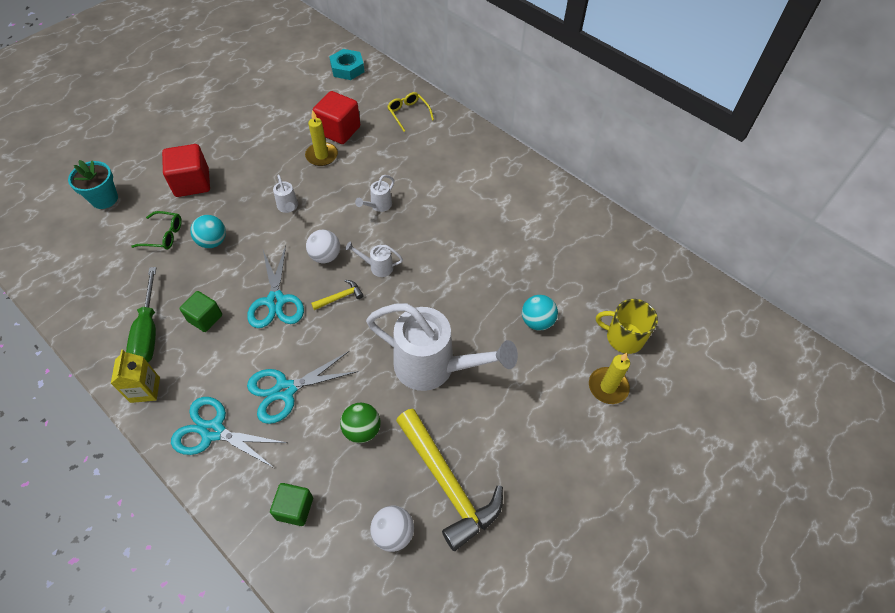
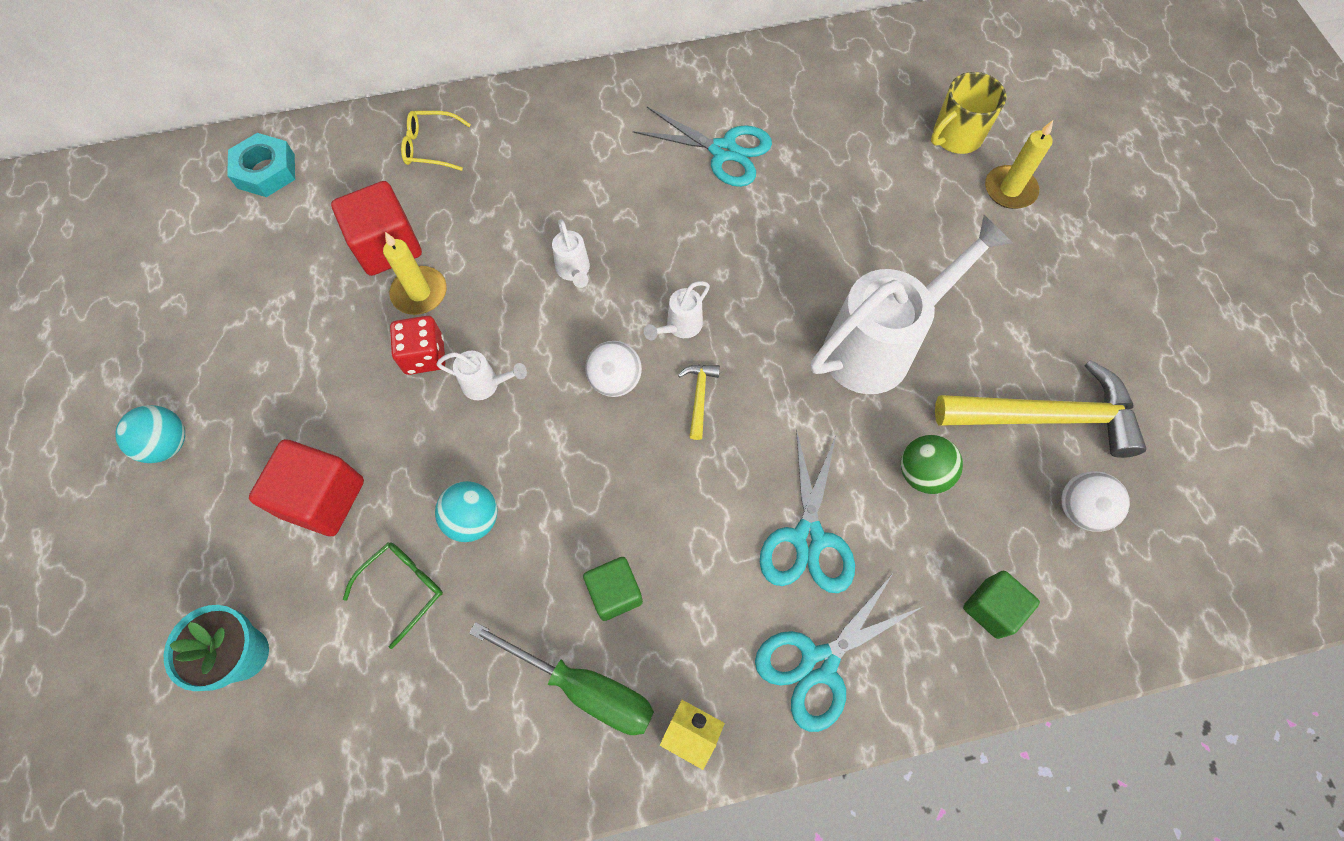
camera: 55 degrees left, 10 degrees up
(275, 301) = (649, 482): turquoise scissors -> turquoise scissors (723, 151)
(288, 176) = (424, 355): none -> red dice
(537, 321) = (882, 203): turquoise ball -> turquoise ball (168, 444)

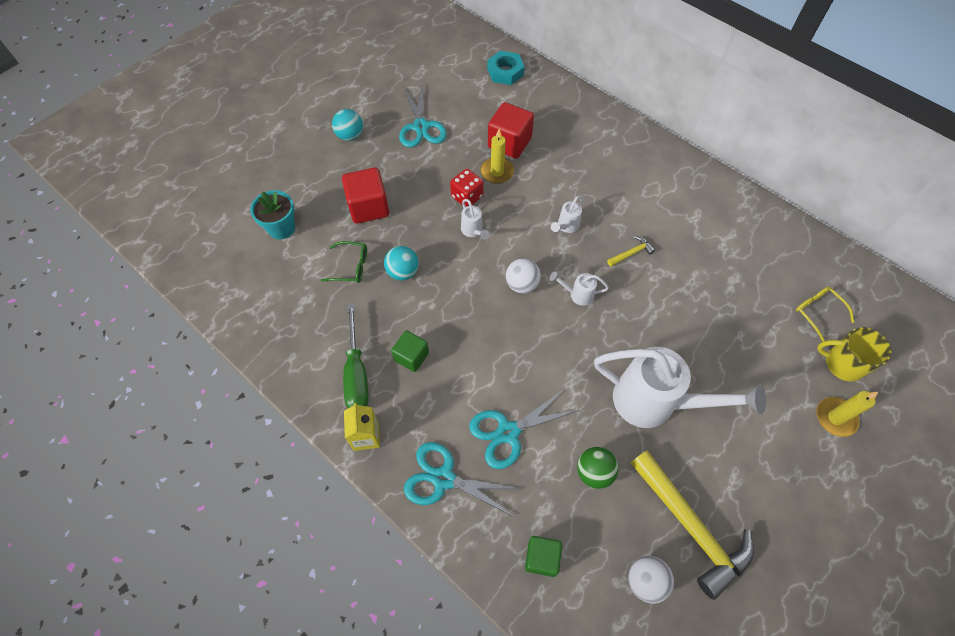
camera: 55 degrees right, 5 degrees down
(431, 147) = (578, 121): yellow glasses -> yellow glasses (818, 312)
(699, 397) = (545, 329): yellow hammer -> yellow hammer (631, 253)
(723, 151) = (704, 247): turquoise scissors -> turquoise scissors (421, 127)

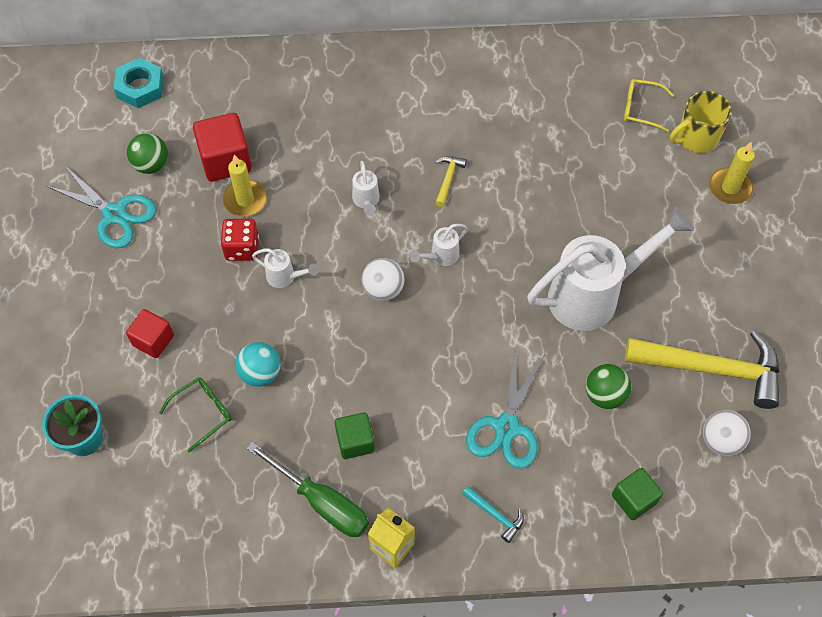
camera: 45 degrees left, 0 degrees up
(350, 135) = (46, 284): turquoise ball -> none
(368, 207) = (153, 340): red cube -> red cube, size x0.64
(444, 478) = (495, 515): turquoise scissors -> turquoise hammer
(467, 116) = (151, 165): none -> green ball

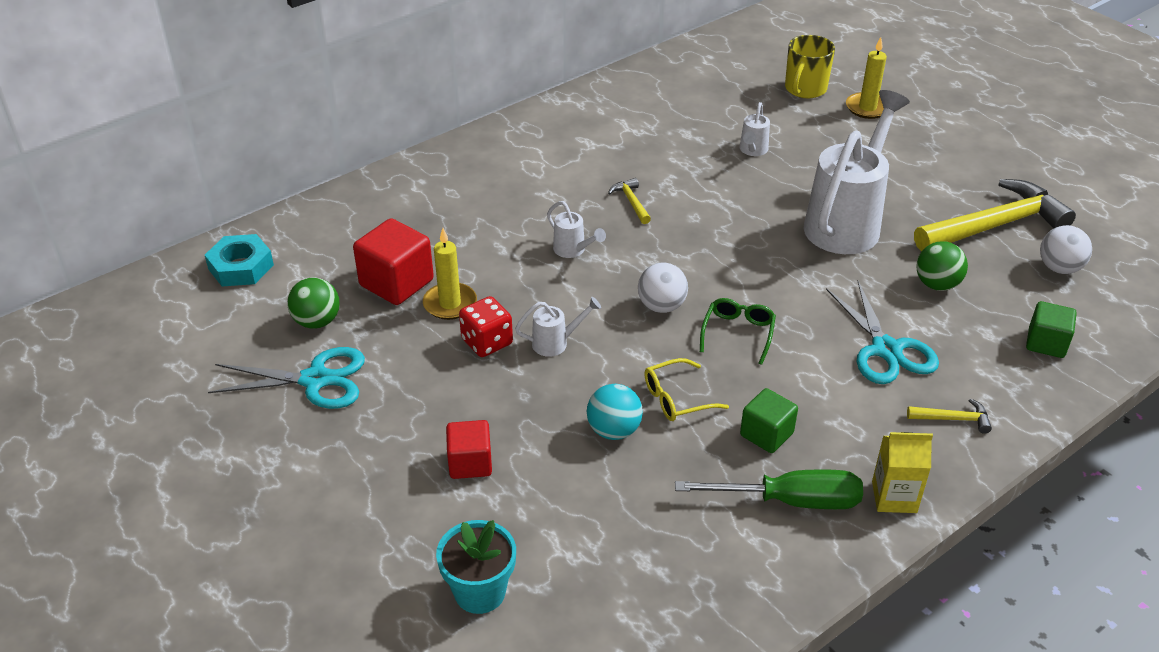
camera: 35 degrees left, 20 degrees down
(202, 413) = (589, 495): green glasses -> green glasses (738, 333)
(440, 256) = (687, 258): white watering can -> white watering can (752, 151)
(495, 515) = (953, 419): turquoise hammer -> yellow hammer
(641, 109) = (740, 89): yellow glasses -> yellow glasses (677, 398)

